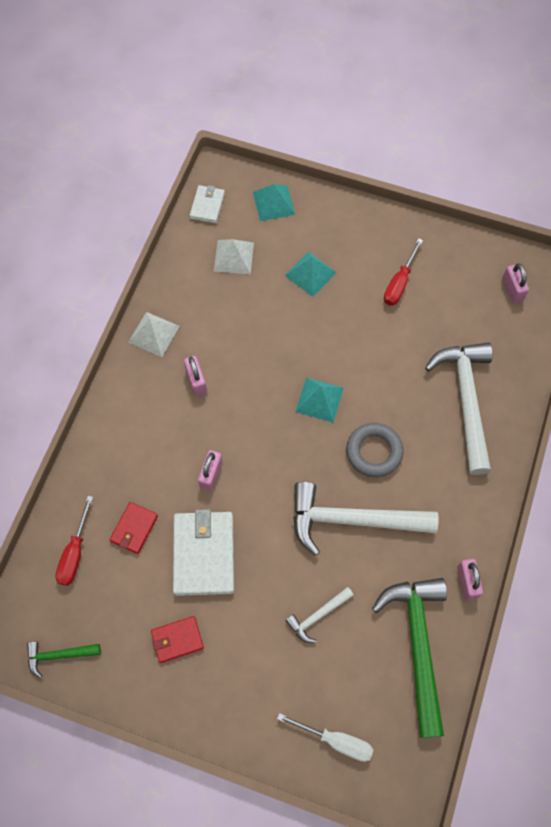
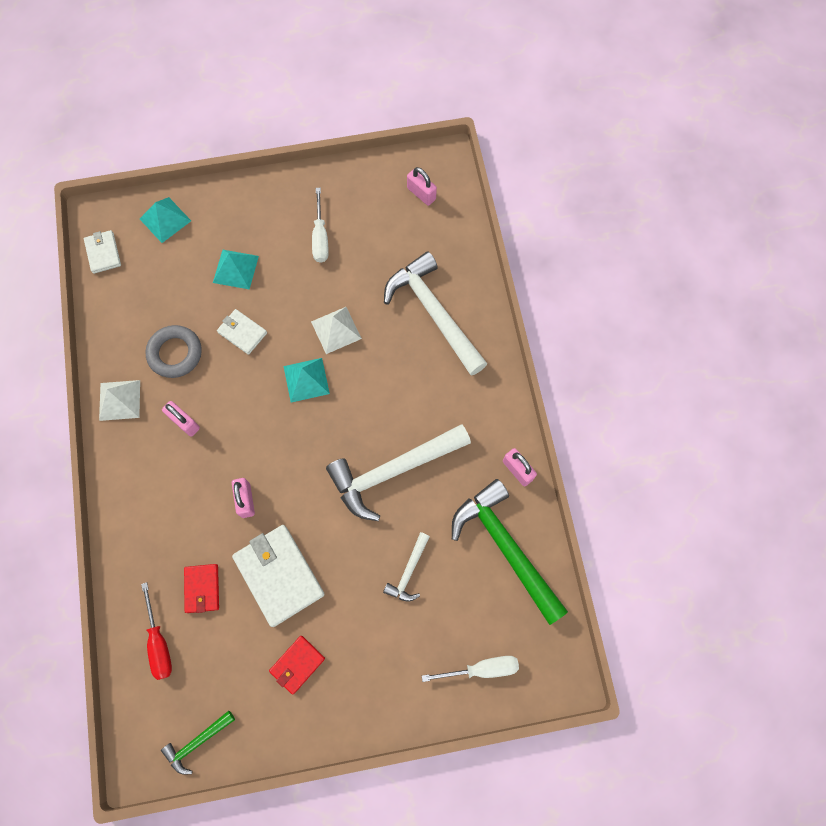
camera: 30 degrees left, 5 degrees up
(233, 256) = (155, 289): white pyramid -> white pyramid (336, 330)
(286, 331) = (242, 333): none -> white wallet
(374, 452) = (379, 400): grey ring -> grey ring (175, 353)
(399, 283) = (320, 237): red screwdriver -> white screwdriver

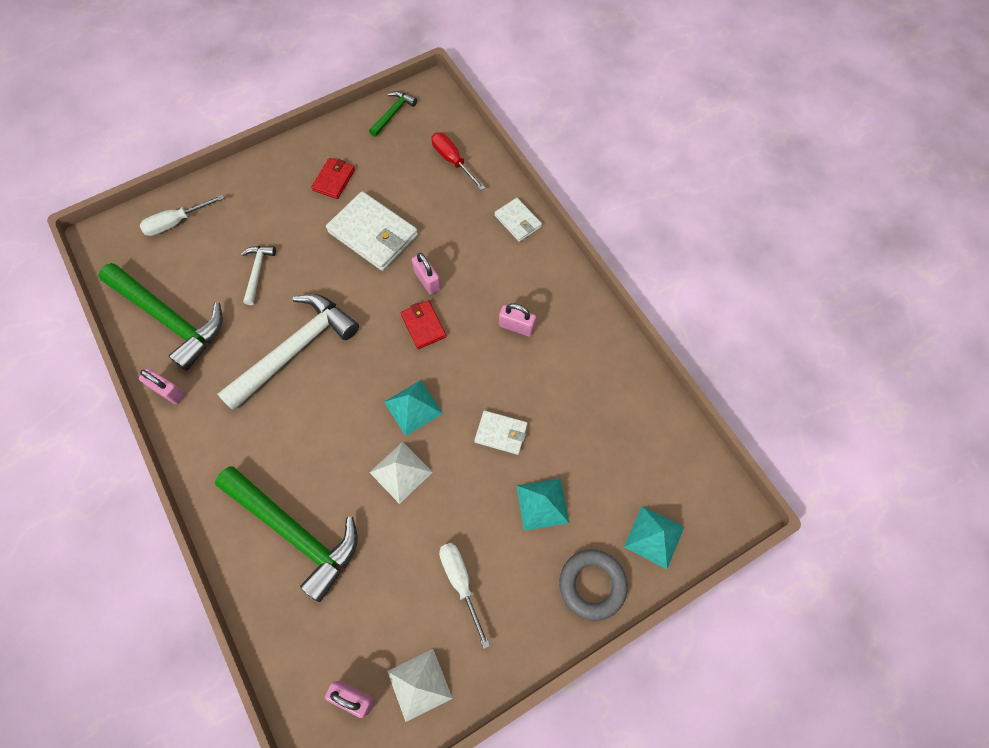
camera: 160 degrees right, 5 degrees down
(103, 253) = (698, 469): white wallet -> white wallet (518, 221)
(119, 400) = (589, 325): white pyramid -> white pyramid (419, 684)
(175, 353) = (560, 387): grey ring -> grey ring (592, 585)
(202, 588) = (435, 205): red wallet -> red wallet (423, 326)
(433, 312) = (295, 532): white hammer -> green hammer

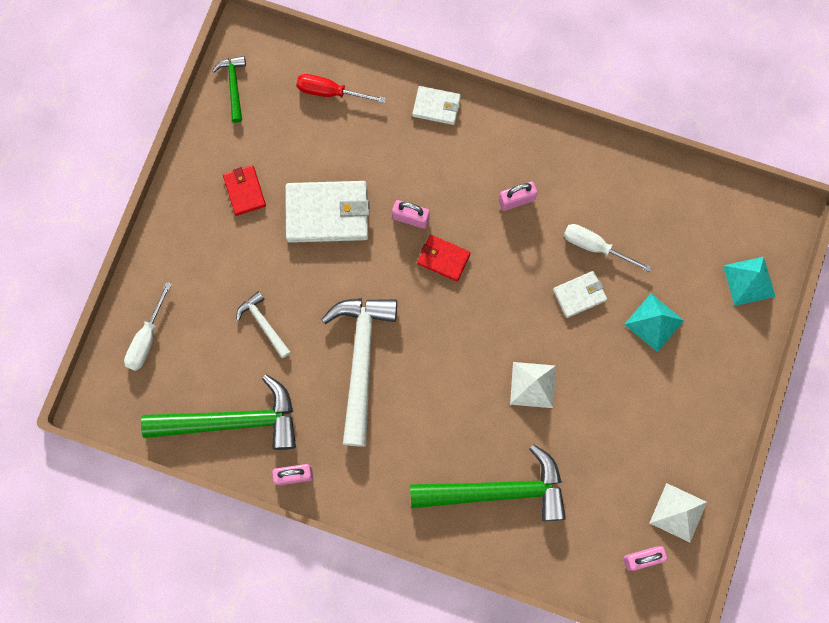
camera: 40 degrees left, 10 degrees up
(413, 407) = (496, 329): turquoise pyramid -> none
(460, 582) = (645, 424): white screwdriver -> white screwdriver (595, 247)
(592, 585) = (735, 350): grey ring -> none

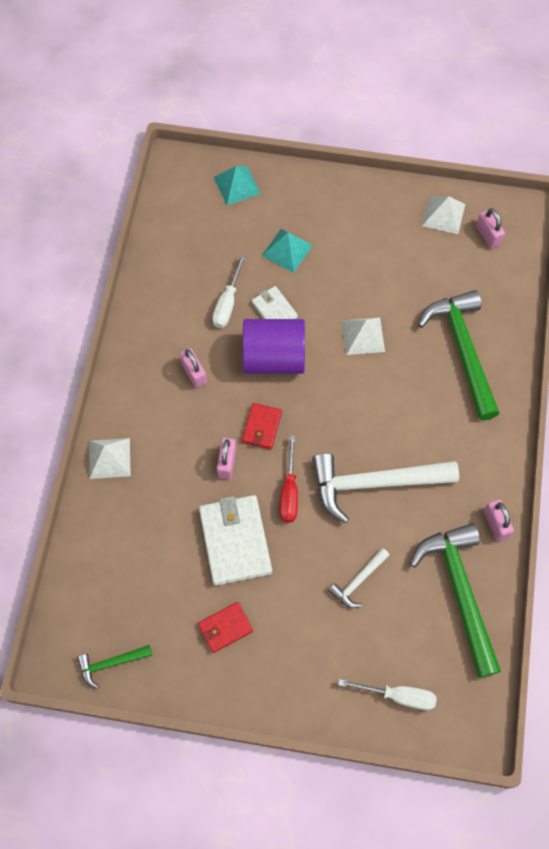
camera: 100 degrees left, 10 degrees down
(330, 92) = (106, 562): red screwdriver -> red screwdriver (289, 491)
(436, 106) = (109, 458): white wallet -> white pyramid
(521, 284) = (273, 358): none -> purple cylinder

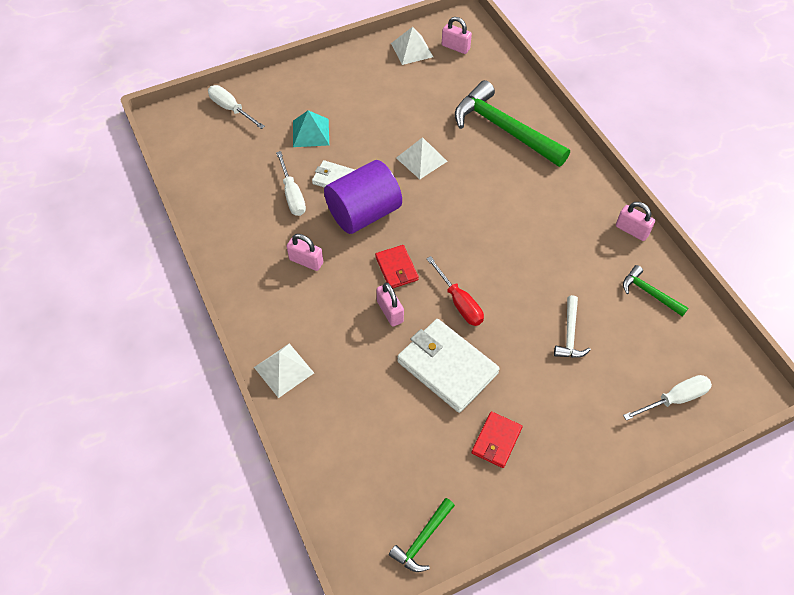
camera: 35 degrees left, 10 degrees down
(237, 185) = (231, 109): turquoise pyramid -> white screwdriver
(373, 483) = (519, 257): white hammer -> none
(459, 591) = (649, 293): green hammer -> green hammer, size x0.48

